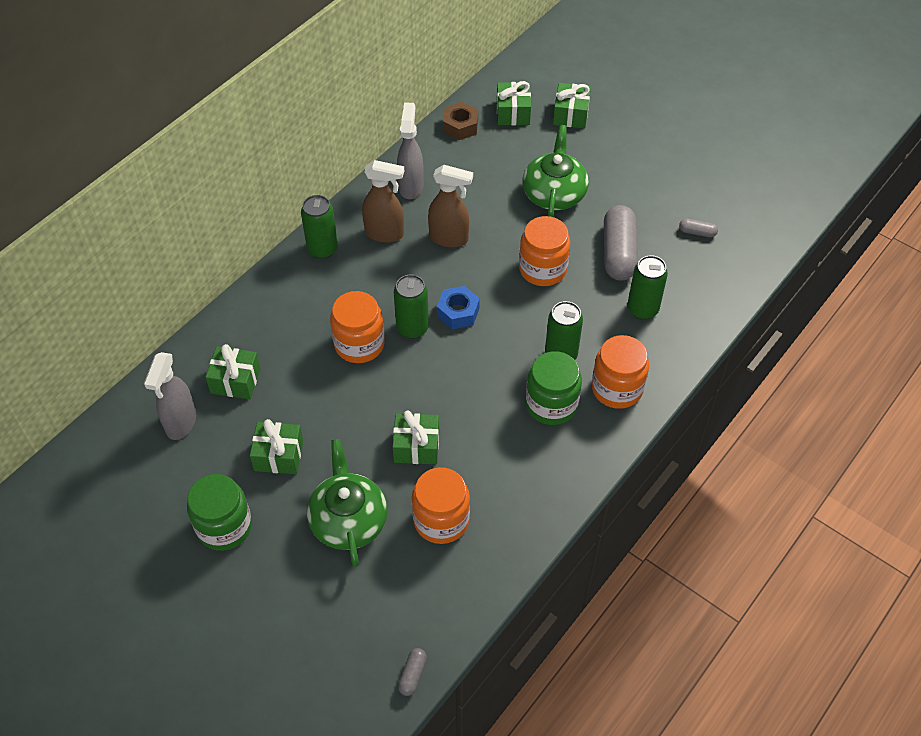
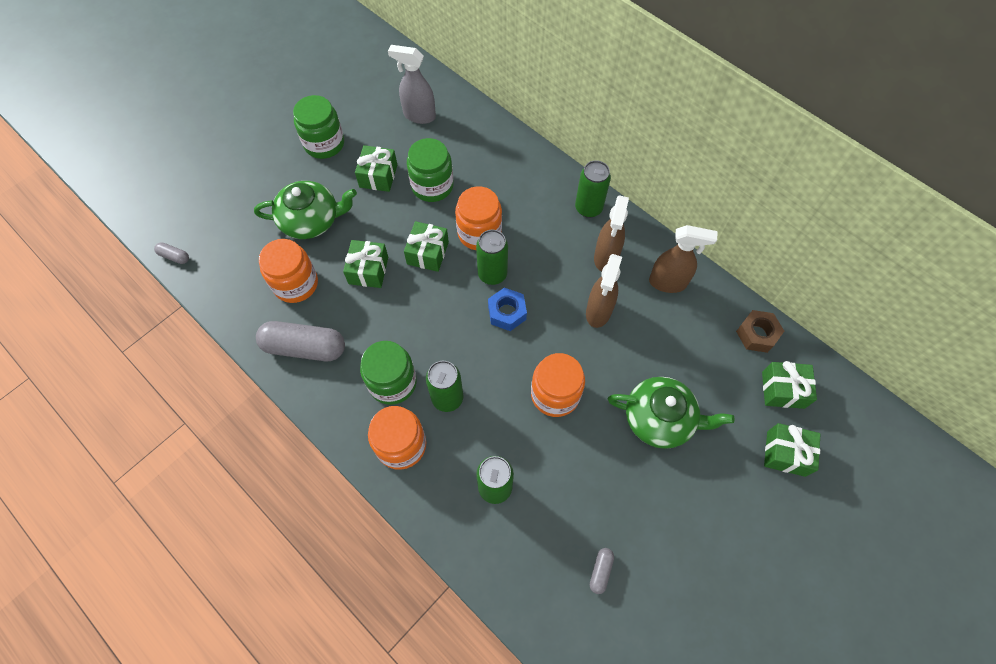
camera: 95 degrees right, 10 degrees up
(235, 381) = (453, 148): green gift -> green gift (427, 253)
(293, 396) = (432, 186): none -> green jar
(411, 186) = (668, 283): grey spray bottle -> brown spray bottle
(618, 253) = (573, 475): grey capsule -> grey capsule (304, 347)

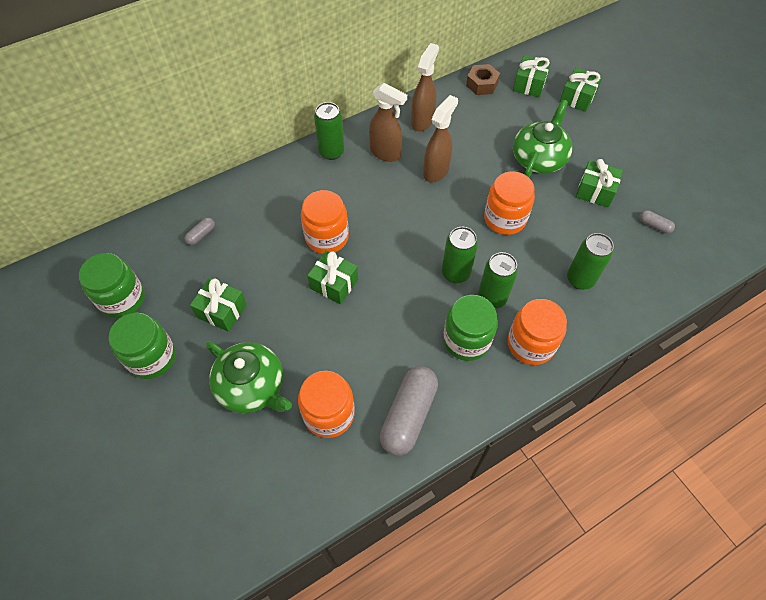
camera: 75 degrees left, 5 degrees down
(174, 256) = (243, 552): grey capsule -> grey capsule (201, 235)
(311, 220) = (252, 386): green teapot -> green teapot turned 120 degrees clockwise
(368, 270) = (336, 340): green gift -> green gift (595, 191)
(419, 115) = (160, 259): grey spray bottle -> none
(432, 186) = (256, 264): green jar -> green jar (122, 299)
(492, 274) = (375, 237): green can -> green can (455, 273)
(507, 312) = (418, 235): blue nut -> none
(598, 312) = (436, 171): brown spray bottle -> brown spray bottle turned 90 degrees counterclockwise

